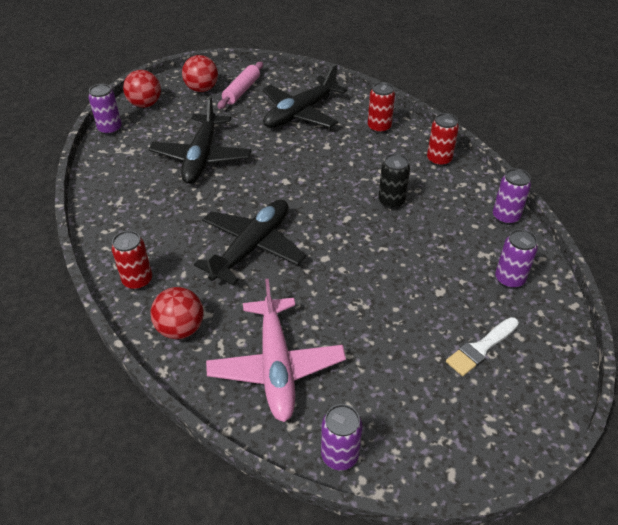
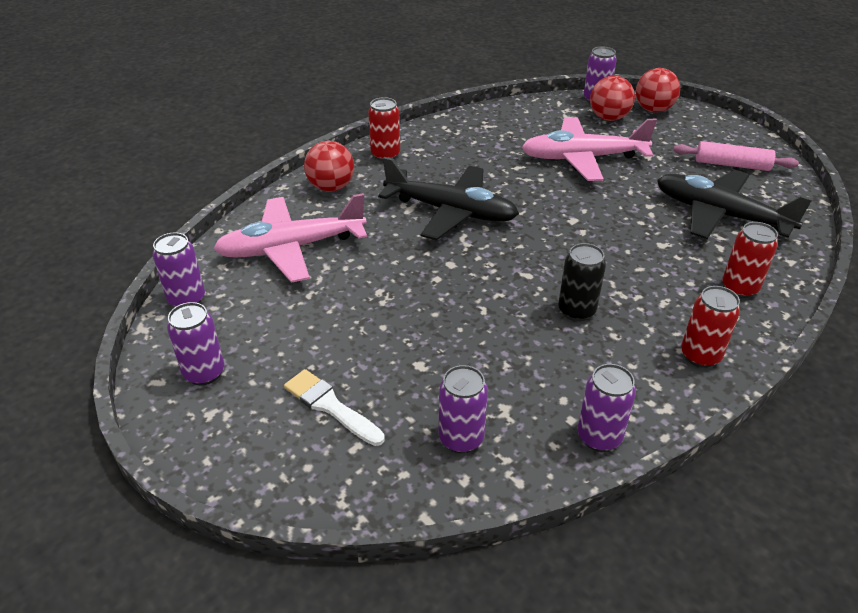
camera: 80 degrees right, 5 degrees down
(201, 157) = (582, 158): black plane -> pink plane
(202, 89) = (712, 138): red ball -> red ball (608, 118)
(442, 436) = (204, 373): none -> purple can

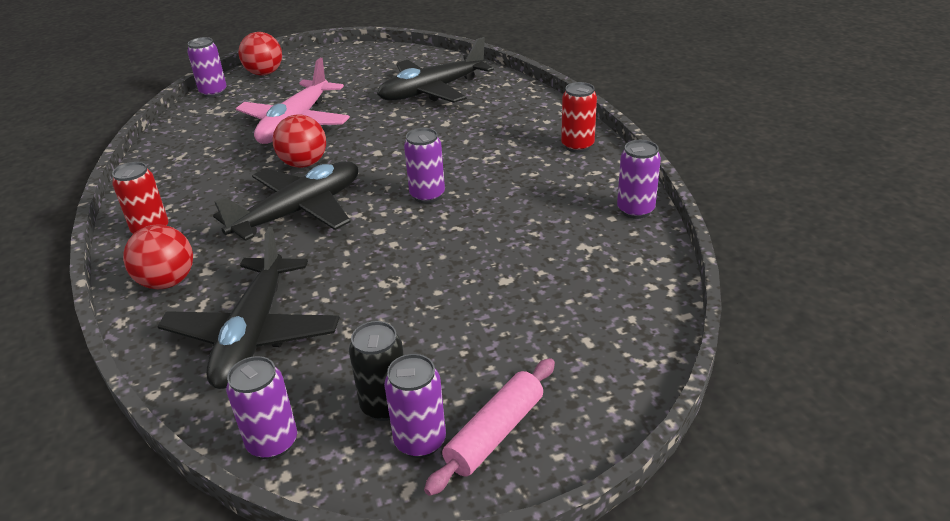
camera: 65 degrees left, 5 degrees down
(291, 248) = (253, 334): pink plane -> black plane
(330, 406) = (527, 348): white brush -> none
(461, 438) = (606, 277): purple can -> purple can (427, 195)
(576, 311) = (494, 182): black can -> black can (385, 406)
(608, 118) = (250, 95): red ball -> red ball (304, 164)
(732, 165) = (377, 67): pink rolling pin -> pink rolling pin (495, 433)
(739, 288) = (519, 110): red can -> none

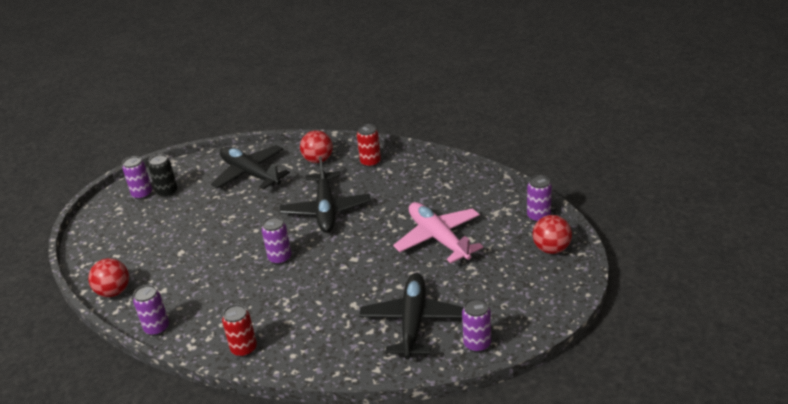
camera: 130 degrees right, 0 degrees up
(272, 443) = (189, 165): purple can -> purple can (477, 344)
(304, 164) = (376, 226): red ball -> red ball (114, 292)
(495, 433) = (119, 211): pink rolling pin -> none

